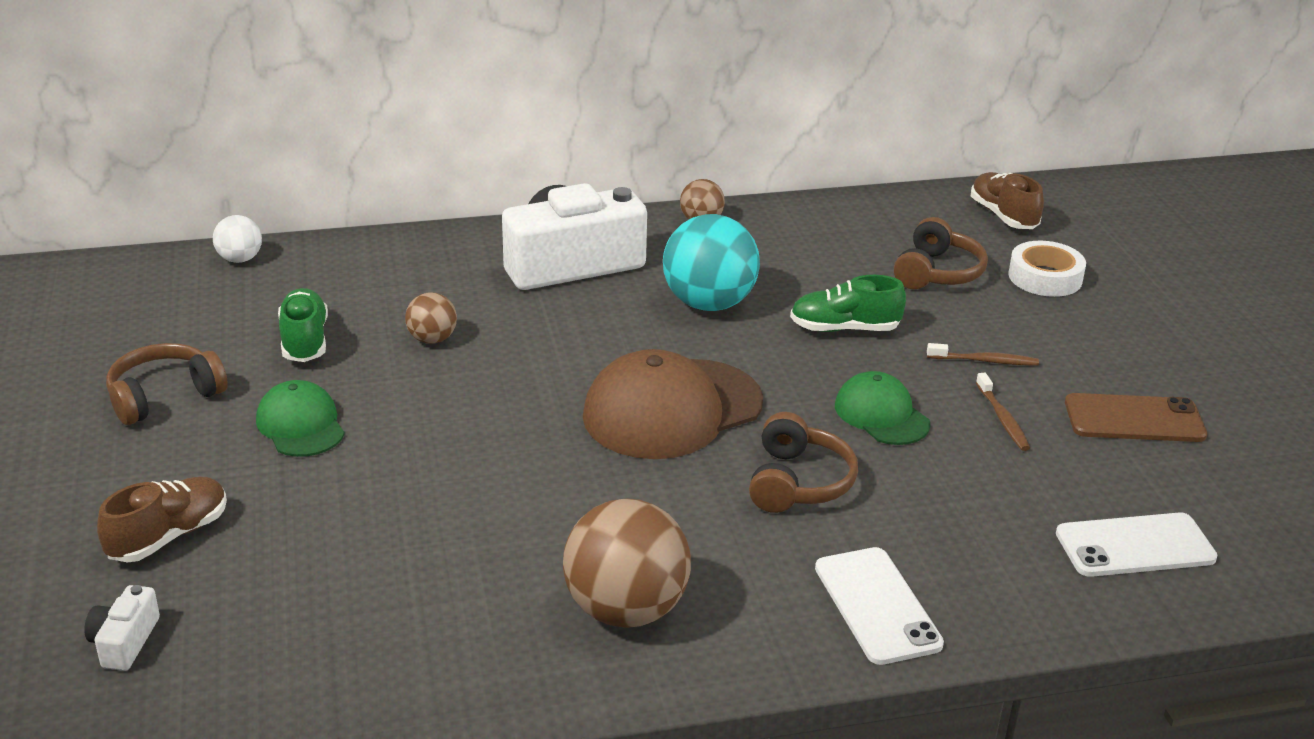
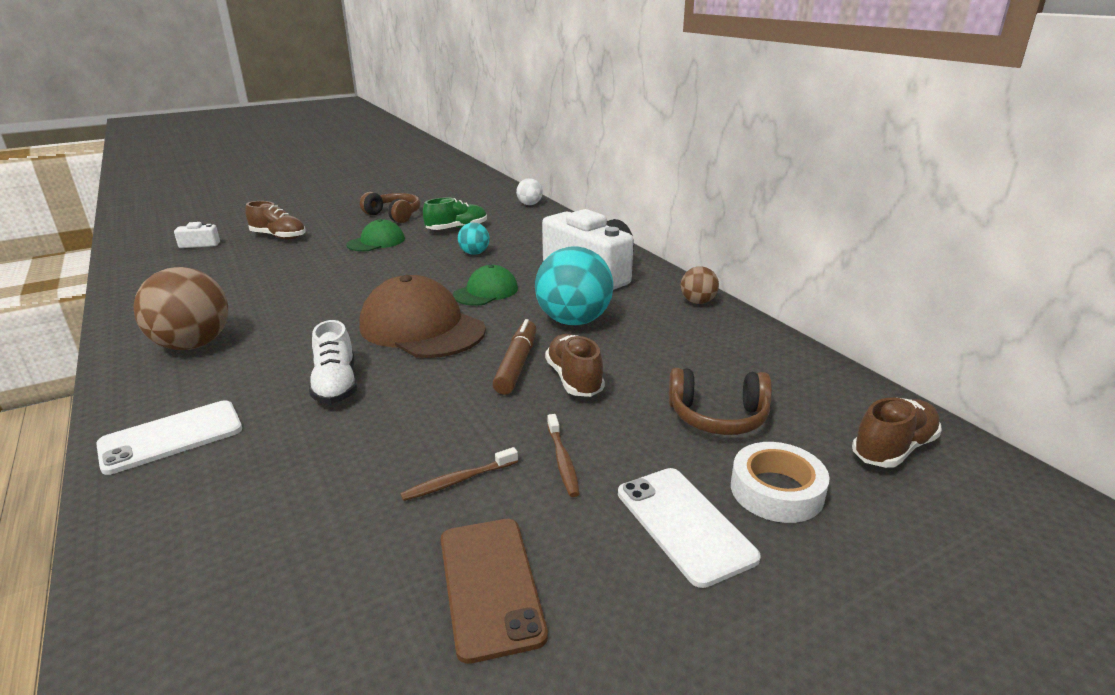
camera: 75 degrees right, 5 degrees down
(432, 339) = (474, 253): brown ball -> turquoise ball
(798, 356) = (517, 364): none -> brown marker
(798, 482) = (336, 385): brown headphones -> white shoe
(844, 329) = (574, 379): green shoe -> brown shoe
(881, 415) = (442, 411): green cap -> green cap (486, 292)
(1135, 546) = (232, 595): white phone -> white phone (684, 524)

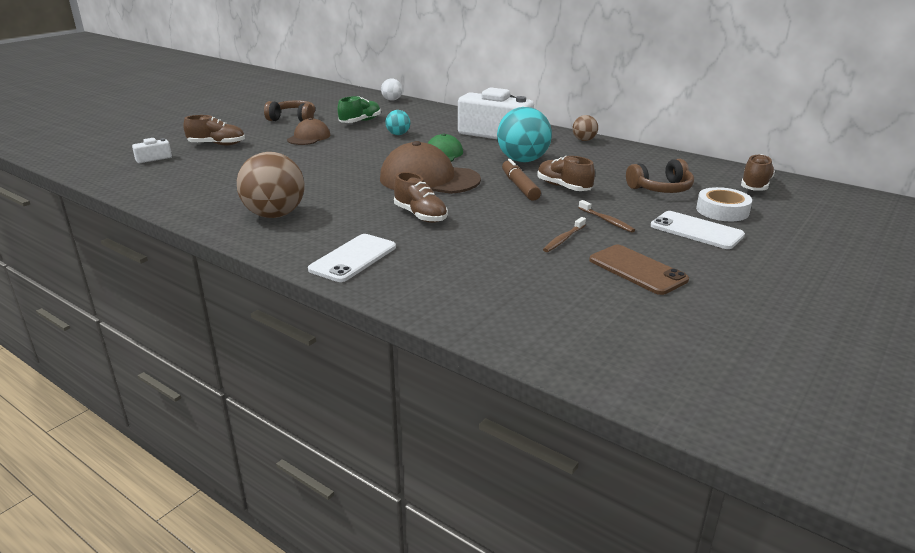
camera: 25 degrees left, 0 degrees up
(336, 385) = (420, 215): white shoe -> brown shoe
(376, 242) = (309, 137): green cap -> brown cap

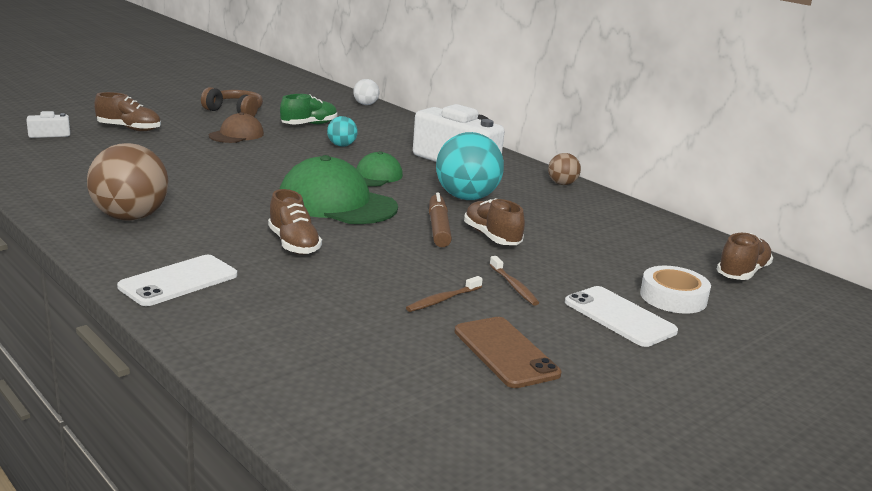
camera: 10 degrees right, 5 degrees down
(429, 179) = (336, 203): brown cap -> green cap
(661, 189) = (614, 258): brown headphones -> none

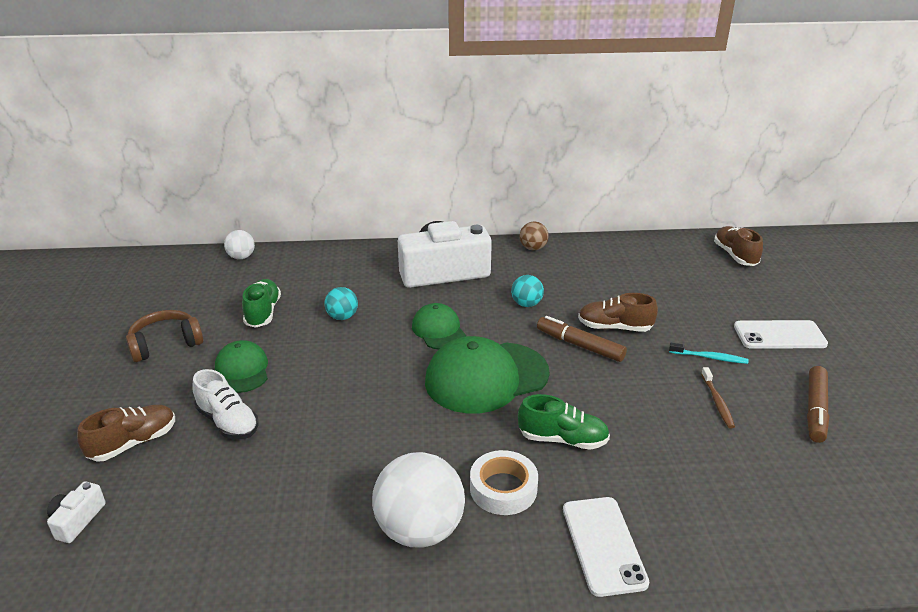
camera: 50 degrees left, 10 degrees up
(130, 217) = (419, 530): brown ball -> white ball
(178, 144) = (228, 422): none -> white shoe
(236, 135) = (242, 370): brown cap -> green cap
(293, 244) = (562, 439): brown shoe -> green shoe
(466, 197) = (526, 304): turquoise ball -> turquoise ball, size x0.51
(505, 352) = (815, 410): brown phone -> brown marker
(514, 286) = (709, 357): brown toothbrush -> turquoise toothbrush
(673, 297) = (759, 300): white tape -> white tape (503, 488)

